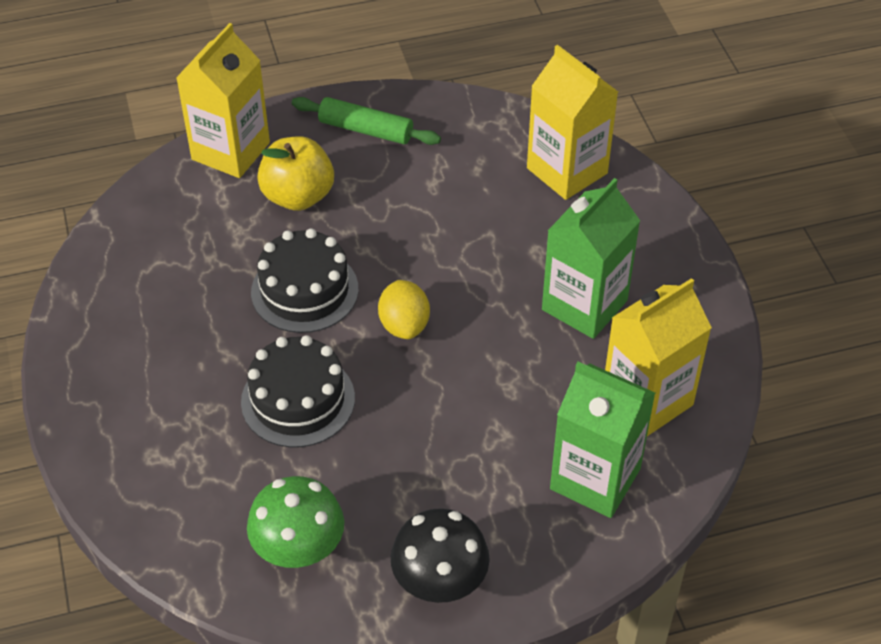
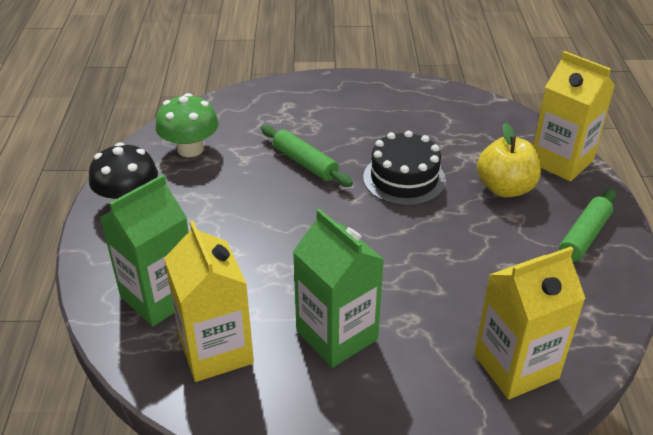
camera: 105 degrees right, 10 degrees down
(298, 400) = (305, 163): black cake -> green rolling pin
(404, 325) = (353, 222): yellow lemon -> none

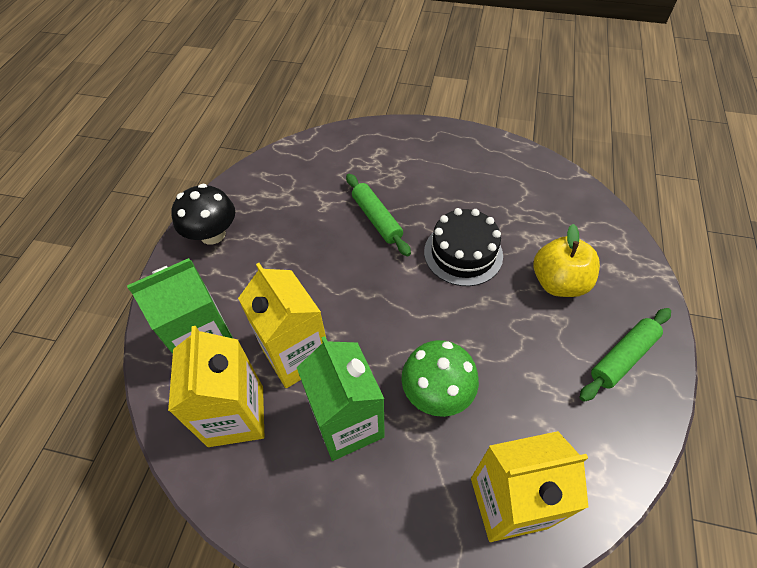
camera: 15 degrees right, 15 degrees up
(190, 149) = (281, 186): green mushroom -> green mushroom (436, 392)
(561, 161) = (624, 260): yellow carton -> yellow carton (296, 355)

